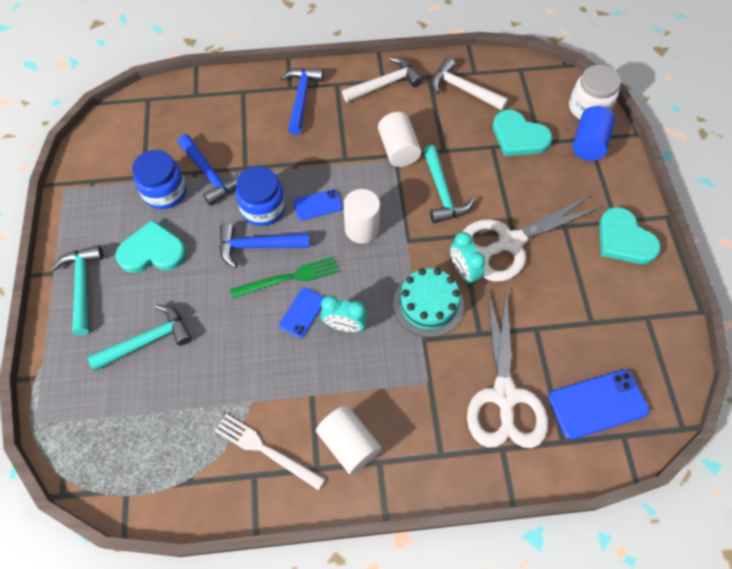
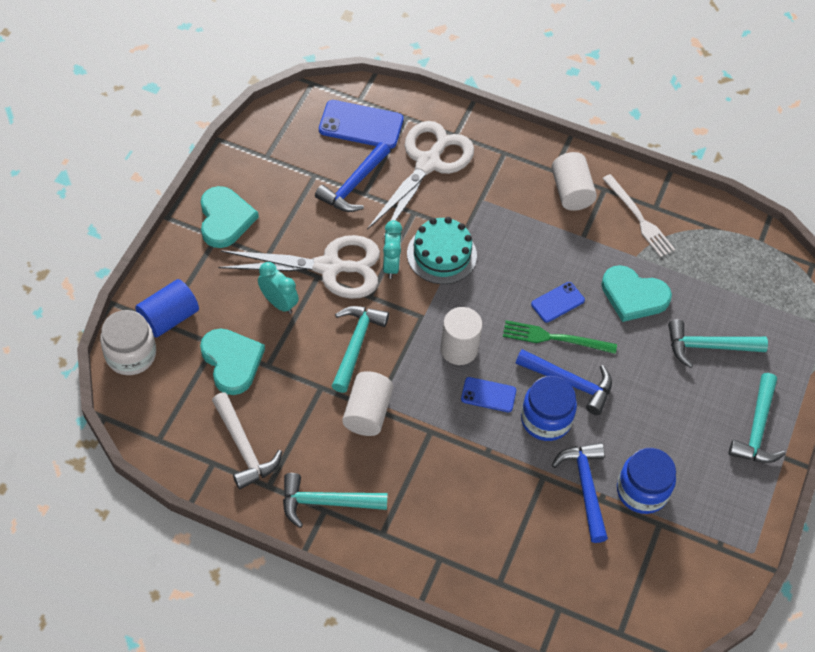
camera: 155 degrees left, 5 degrees down
(152, 251) = (677, 430): turquoise heart -> turquoise heart (633, 295)
(301, 98) = (434, 534): blue hammer -> blue hammer (353, 185)
(344, 326) = (526, 273): turquoise clock -> turquoise clock (279, 303)
(385, 84) = (326, 502): white hammer -> turquoise hammer

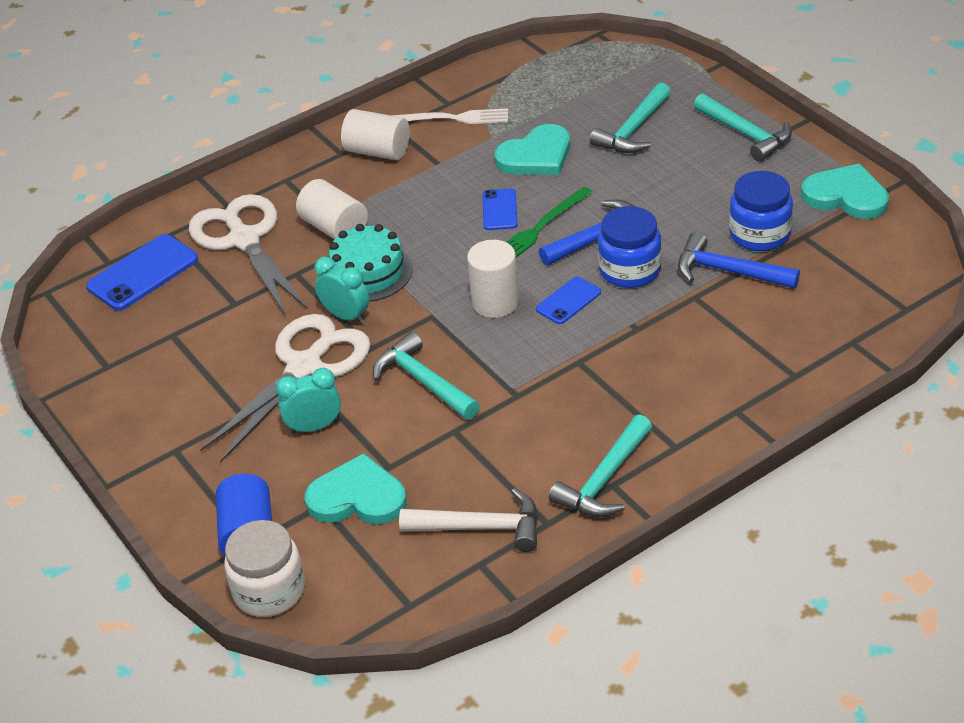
camera: 50 degrees left, 15 degrees down
(225, 219) = (157, 433): turquoise heart -> turquoise heart (846, 196)
(353, 185) = (216, 308): blue hammer -> none
(367, 412) = (517, 403): white cylinder -> white cylinder (334, 228)

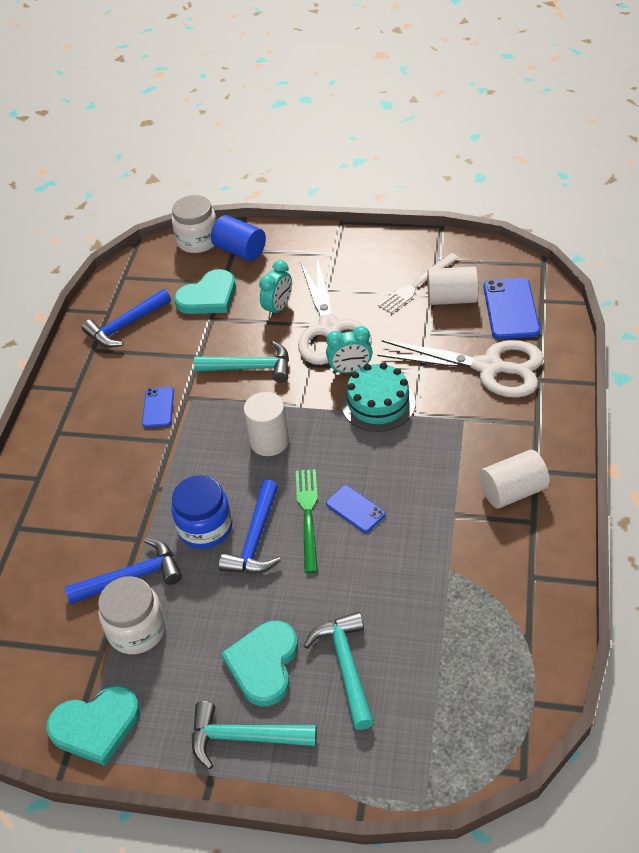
camera: 135 degrees right, 5 degrees up
(334, 228) = (446, 415): white cylinder -> white cylinder (452, 299)
(451, 118) = (506, 563): white fork -> white fork (417, 285)
(481, 528) = (126, 325): white hammer -> blue hammer
(536, 156) = (391, 577): turquoise heart -> turquoise heart (264, 664)
(568, 301) = (222, 475): blue phone -> blue phone (158, 407)
(604, 479) = (82, 388): turquoise hammer -> none
(759, 234) = (137, 630): blue jar -> white jar

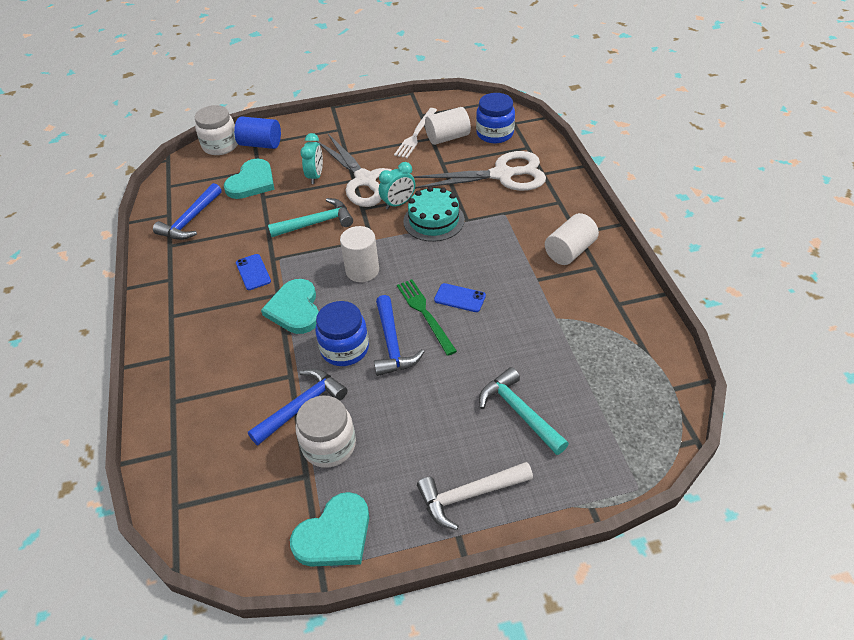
camera: 25 degrees left, 0 degrees up
(244, 737) = (469, 495): turquoise hammer -> white hammer
(264, 664) = (452, 434): turquoise heart -> turquoise heart (295, 309)
(511, 309) = (495, 134): blue phone -> blue jar

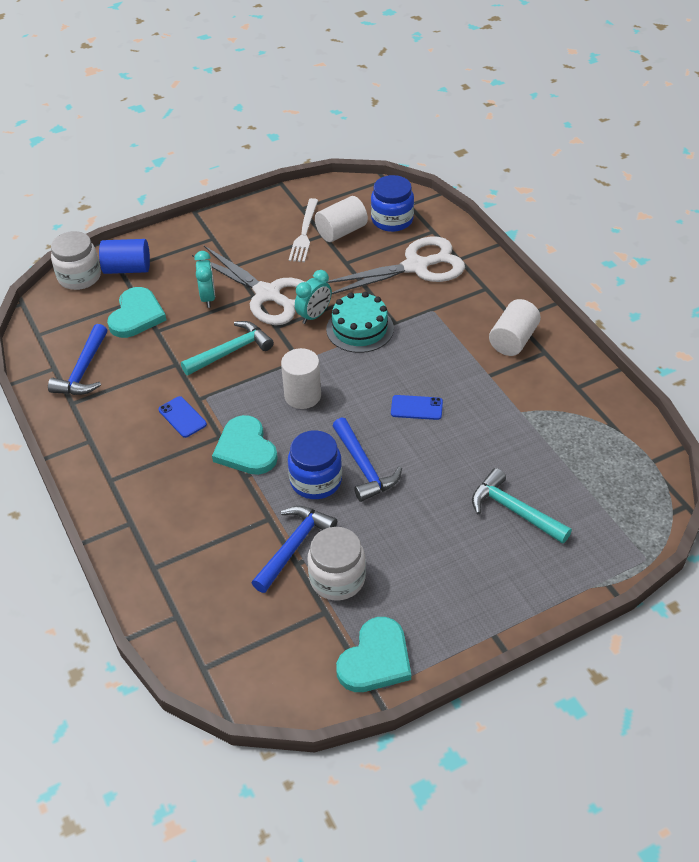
camera: 15 degrees left, 0 degrees up
(425, 314) = (386, 430): green fork -> none
(469, 495) = (492, 597): white hammer -> none

